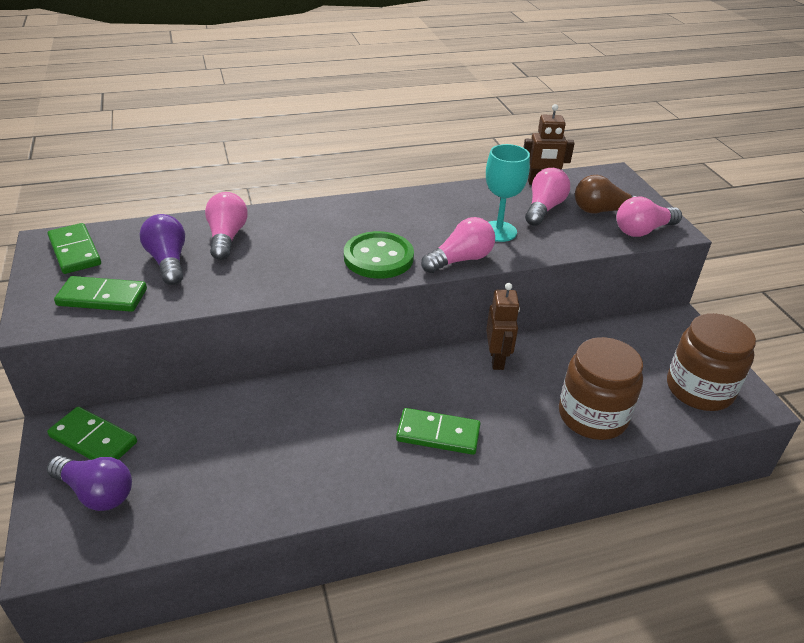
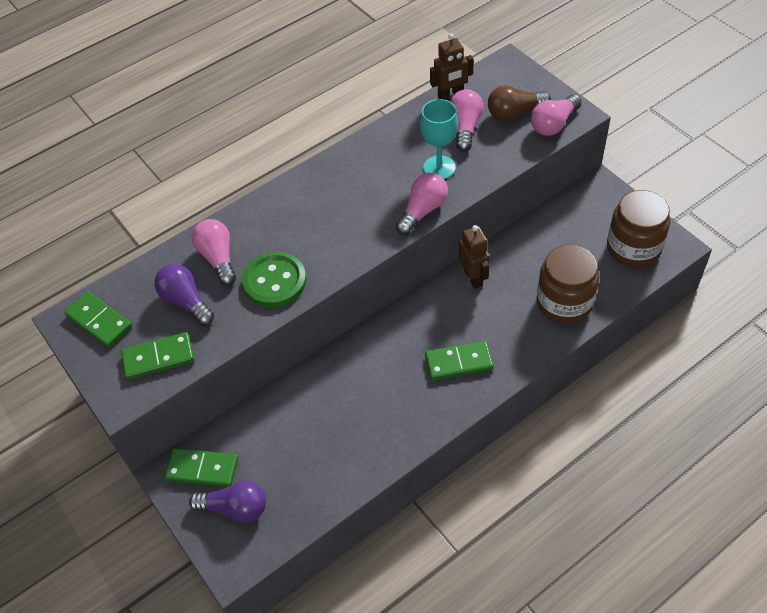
camera: 15 degrees left, 15 degrees up
(378, 257) = (356, 233): green button -> green button (274, 281)

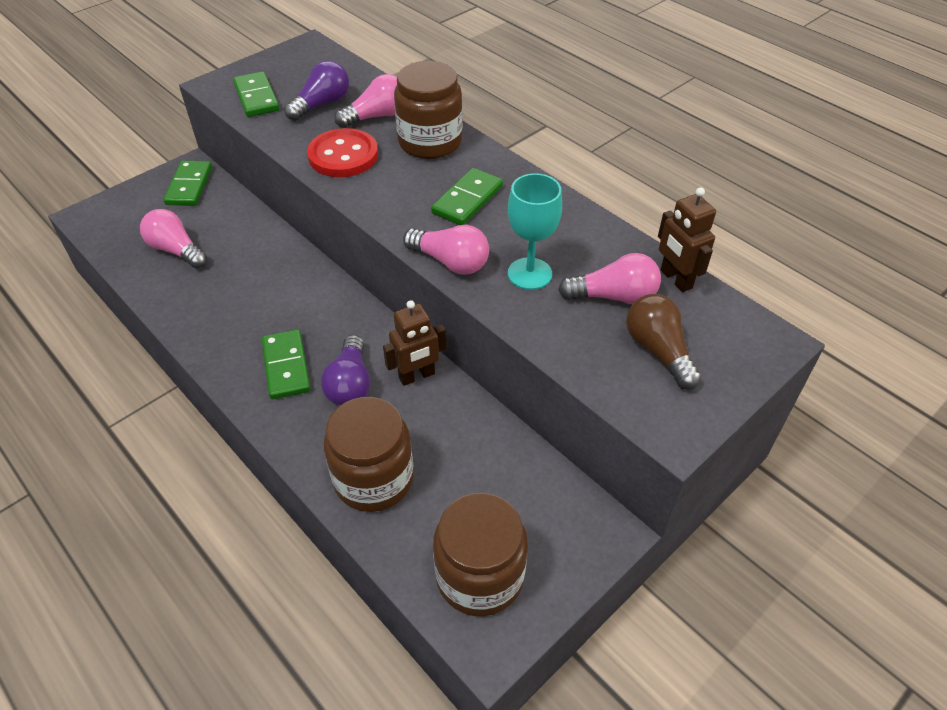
camera: 80 degrees right, 5 degrees down
(99, 321) = (305, 61): green domino -> green domino (467, 200)
(235, 508) = (143, 210): purple light bulb -> purple light bulb (350, 384)
(267, 221) = (430, 142): none -> brown jar
(274, 281) = (343, 155): green button -> red button
(553, 124) = (643, 399): pink light bulb -> pink light bulb (176, 250)

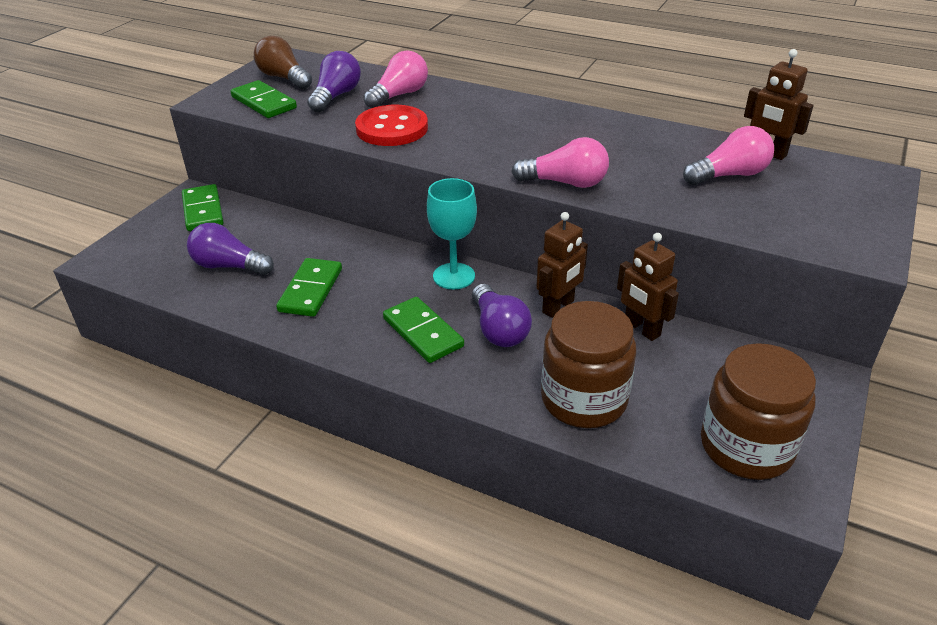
camera: 20 degrees left, 10 degrees down
(176, 250) = (229, 266): pink light bulb -> purple light bulb
(430, 142) = (466, 104): brown jar -> none
(467, 200) = (539, 137): green domino -> green domino (311, 290)
(474, 423) = (641, 329): none -> brown robot
(529, 274) = (643, 175): turquoise goblet -> turquoise goblet (454, 276)
(658, 351) = (801, 202): brown light bulb -> brown light bulb (284, 78)

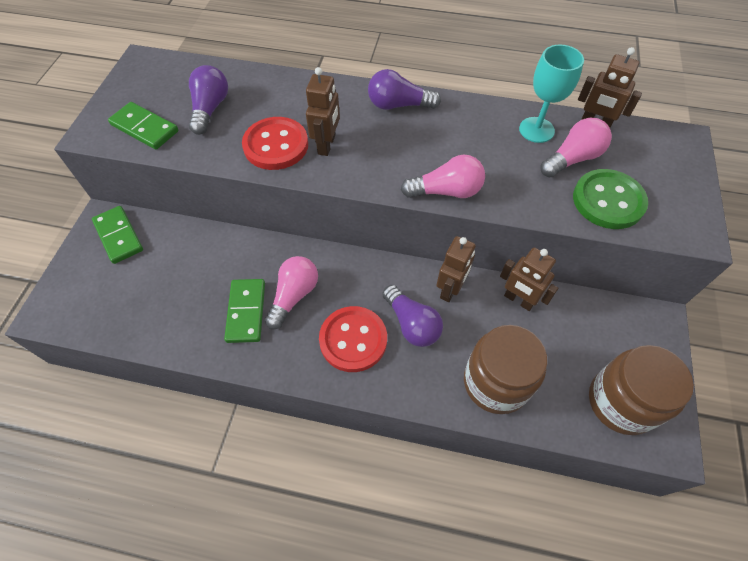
camera: 15 degrees left, 20 degrees up
(229, 266) = (165, 298): purple light bulb -> purple light bulb (398, 105)
(284, 78) = (152, 91): brown light bulb -> none
(399, 95) = (268, 99): pink light bulb -> pink light bulb (294, 296)
(422, 332) = (353, 340): green domino -> red button
(447, 134) = (327, 145): none -> brown robot
(454, 276) = (359, 272): turquoise goblet -> turquoise goblet (536, 130)
(760, 213) = (608, 201): none -> green button

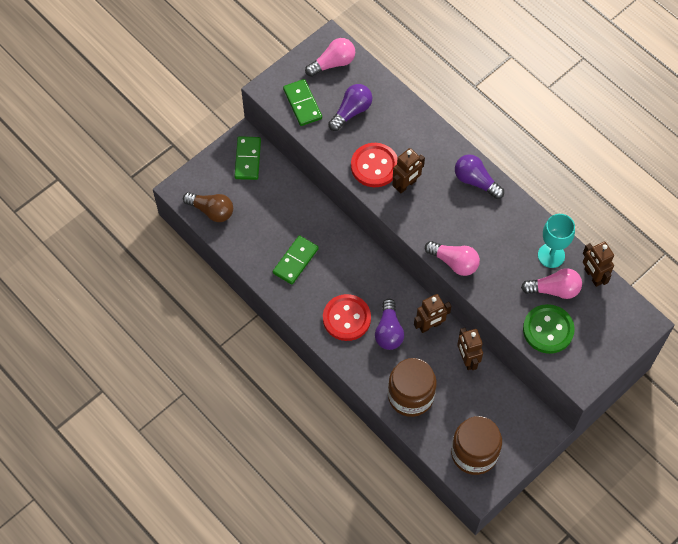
camera: 35 degrees right, 5 degrees up
(102, 315) = (211, 211): none -> brown light bulb
(294, 296) = (330, 268): pink light bulb -> pink light bulb (333, 63)

